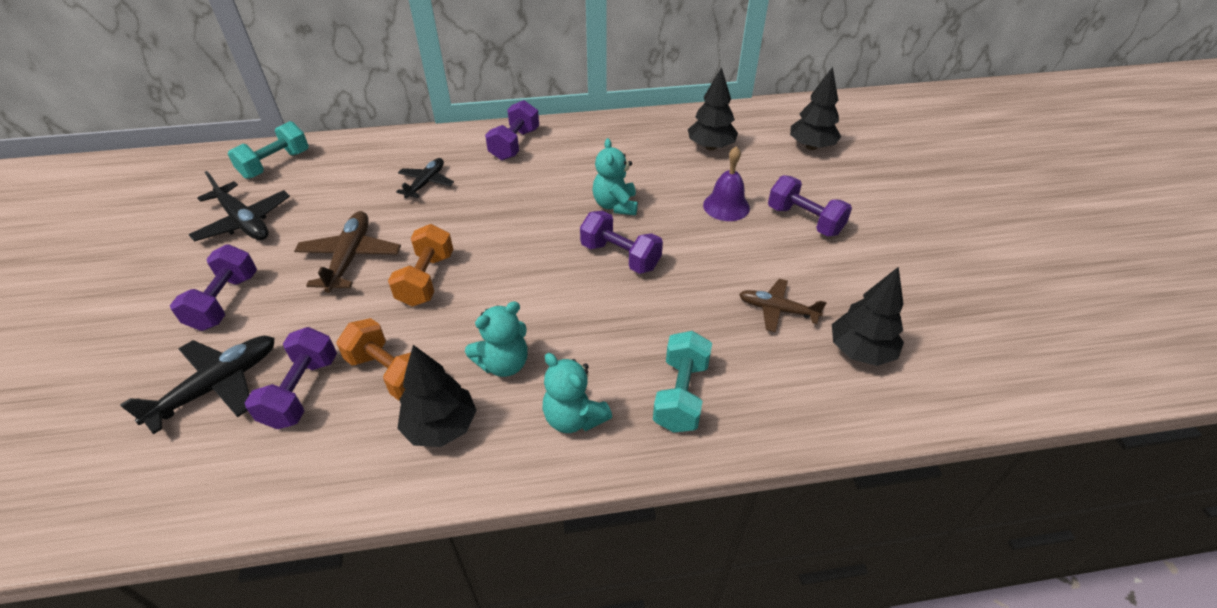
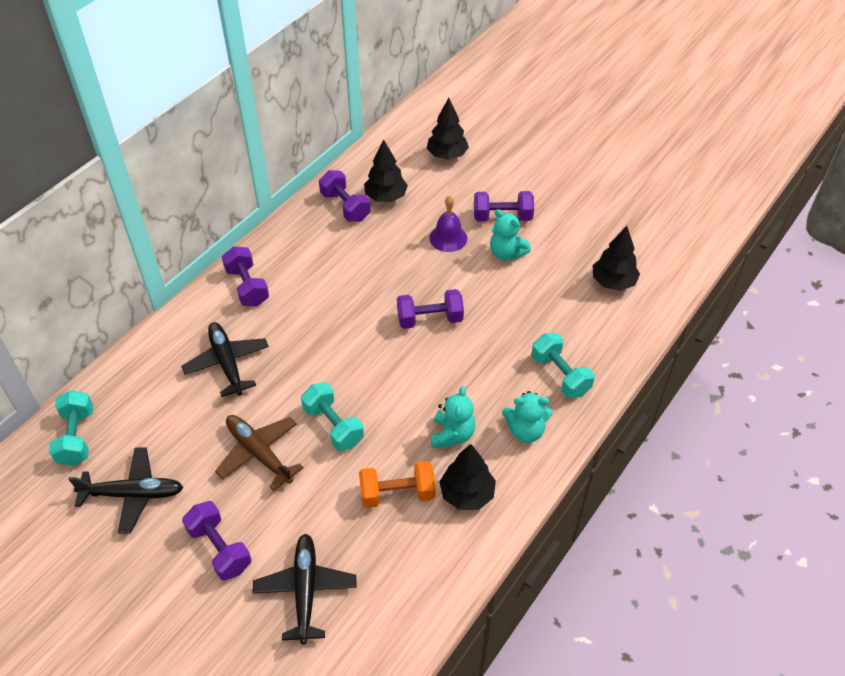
camera: 45 degrees left, 5 degrees up
(301, 391) = (362, 547): purple dumbbell -> purple dumbbell (345, 207)
(426, 183) = (227, 363): black plane -> black plane, size x1.51
(426, 279) = (333, 426): orange dumbbell -> turquoise dumbbell
(615, 205) = (381, 285): turquoise teddy bear -> turquoise teddy bear (506, 253)
(777, 310) = (551, 288): brown plane -> none

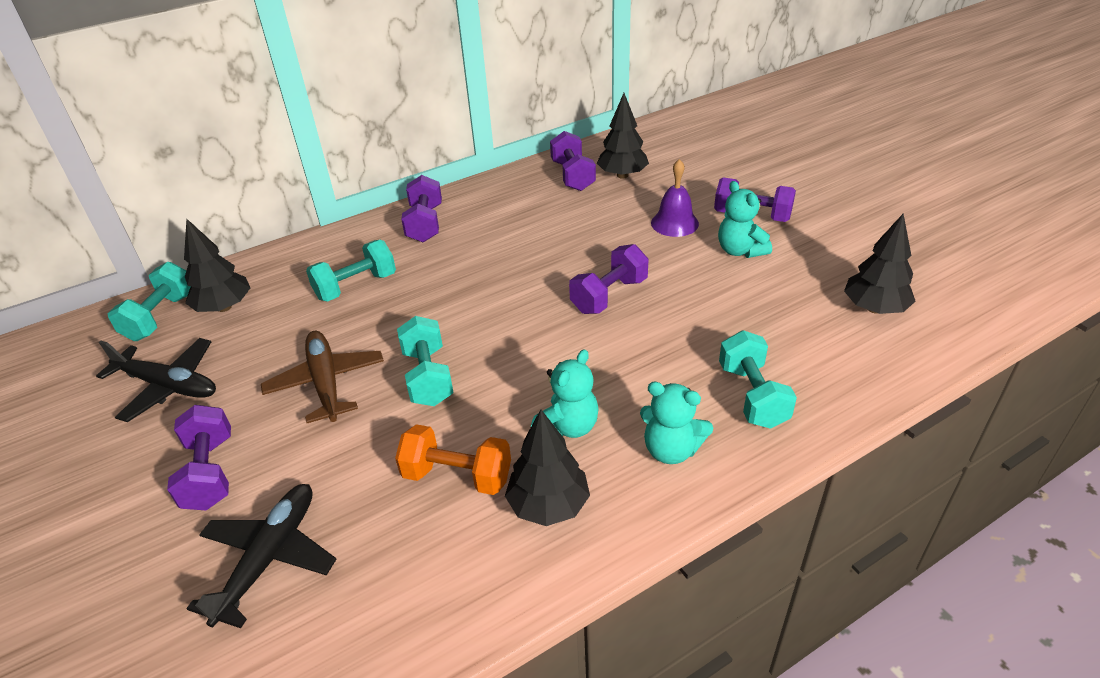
camera: 25 degrees right, 10 degrees down
(227, 363) = (356, 286): black plane -> turquoise dumbbell
(430, 319) = (609, 295): purple dumbbell -> purple dumbbell turned 60 degrees counterclockwise
(447, 155) = (712, 151): black tree -> black tree (224, 307)

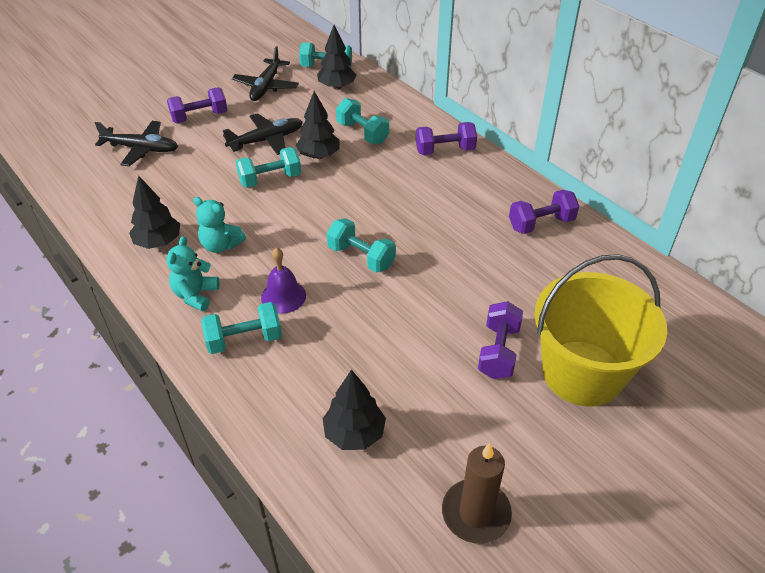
camera: 80 degrees right, 5 degrees up
(326, 383) = (266, 140): brown plane -> black plane
(457, 476) = (185, 203): orange dumbbell -> none
(609, 295) = (361, 257): purple dumbbell -> turquoise dumbbell
(622, 175) = (552, 256): black tree -> black tree (319, 156)
(674, 223) = (474, 294): purple bell -> purple bell (283, 296)
(740, 250) = (435, 340): turquoise teddy bear -> none
(772, 177) = (582, 373): none -> yellow bucket
(940, 243) = (476, 513): none -> brown candle

